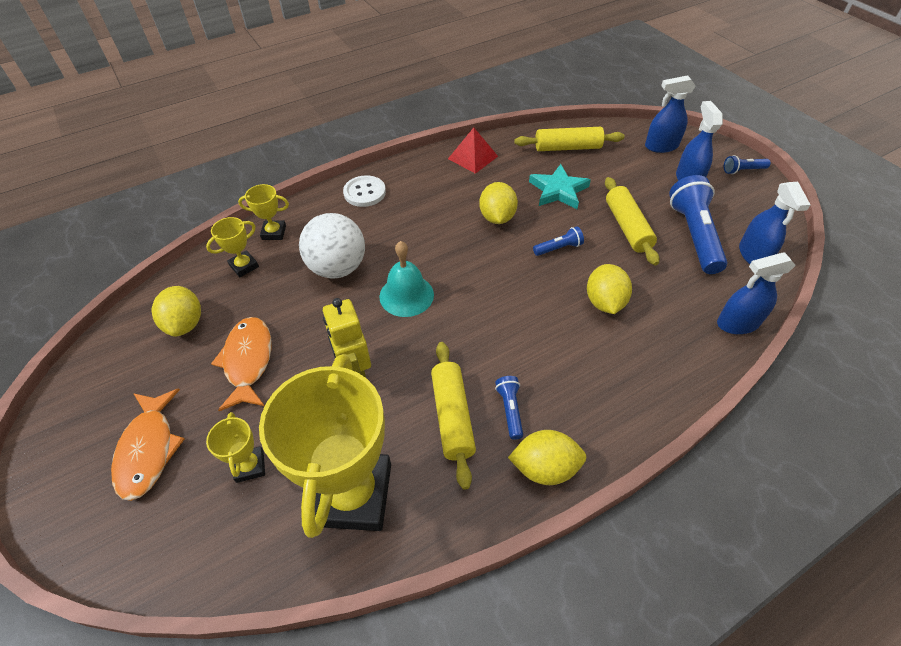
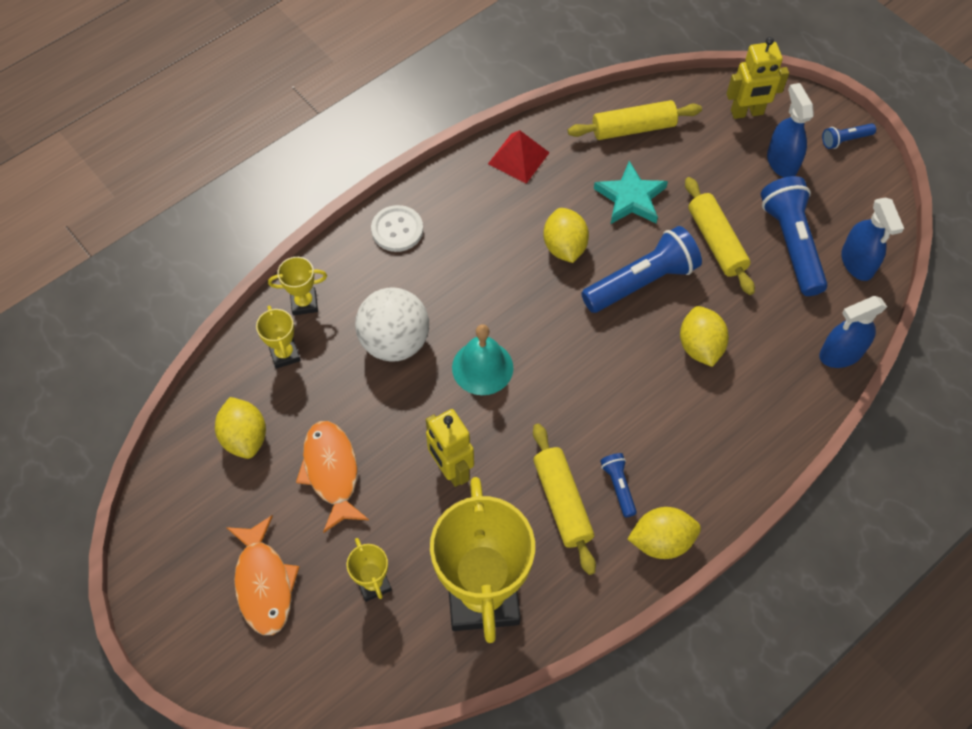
camera: 10 degrees left, 10 degrees up
(244, 266) = (285, 354): yellow trophy -> yellow trophy turned 60 degrees counterclockwise
(558, 248) = (641, 282): blue flashlight -> blue flashlight, size x2.11
(661, 146) = (747, 113): blue spray bottle -> yellow robot

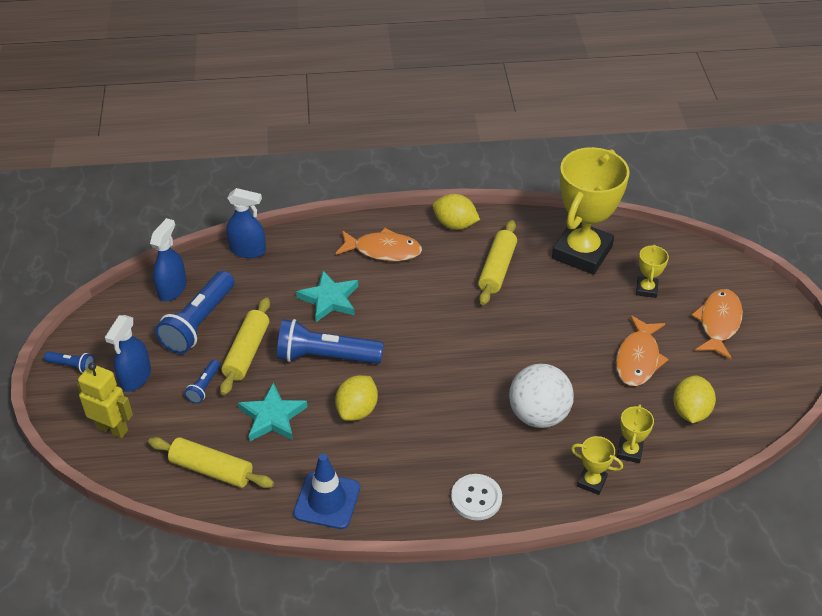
camera: 145 degrees left, 15 degrees down
(451, 469) = (555, 320): yellow robot -> none
(482, 367) = (487, 365): turquoise bell -> none
(518, 158) = (327, 500): red pyramid -> blue traffic cone
(618, 486) = (455, 259): blue flashlight -> blue flashlight (204, 387)
(700, 346) = (329, 299): yellow lemon -> turquoise star
(705, 446) = (383, 250): none -> orange fish

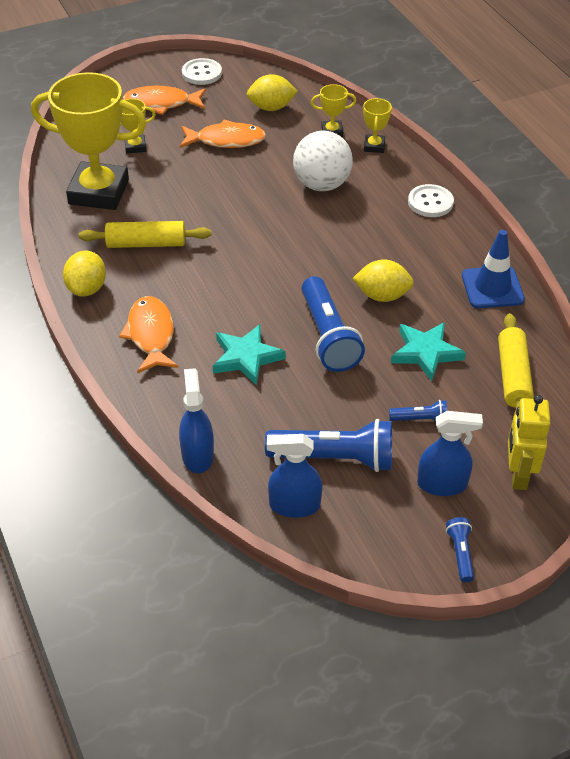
camera: 110 degrees left, 0 degrees up
(247, 352) = (355, 400): yellow rolling pin -> none
(773, 368) = (202, 73): none -> white button

